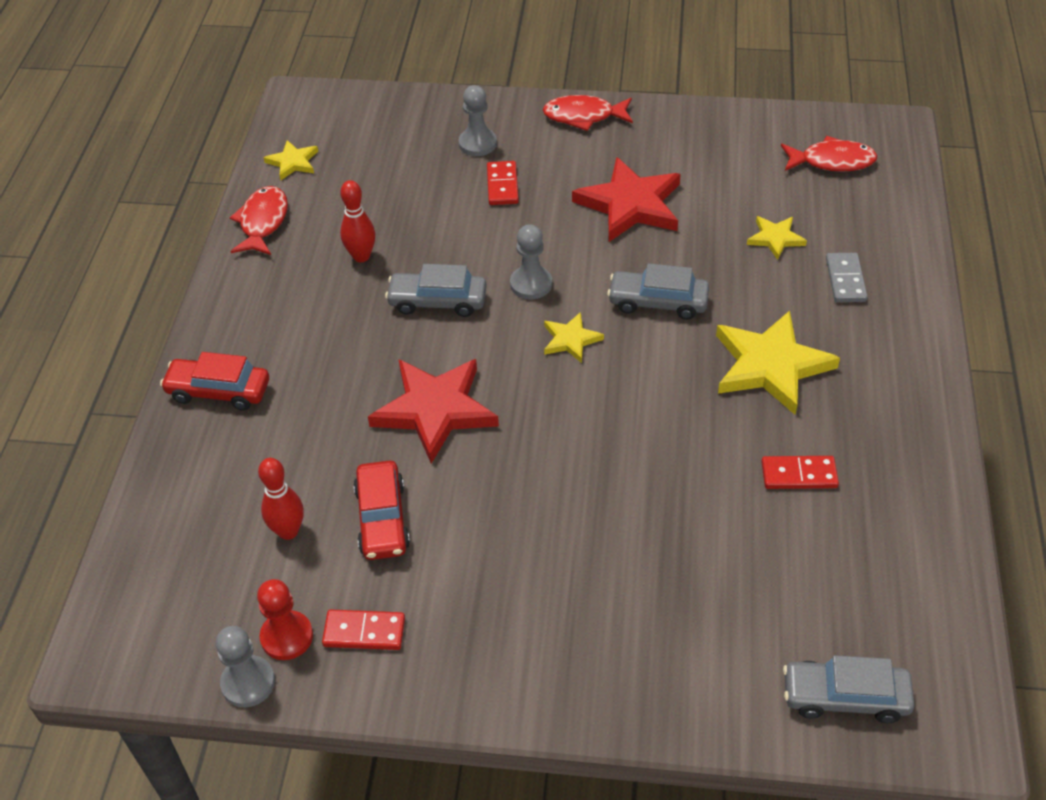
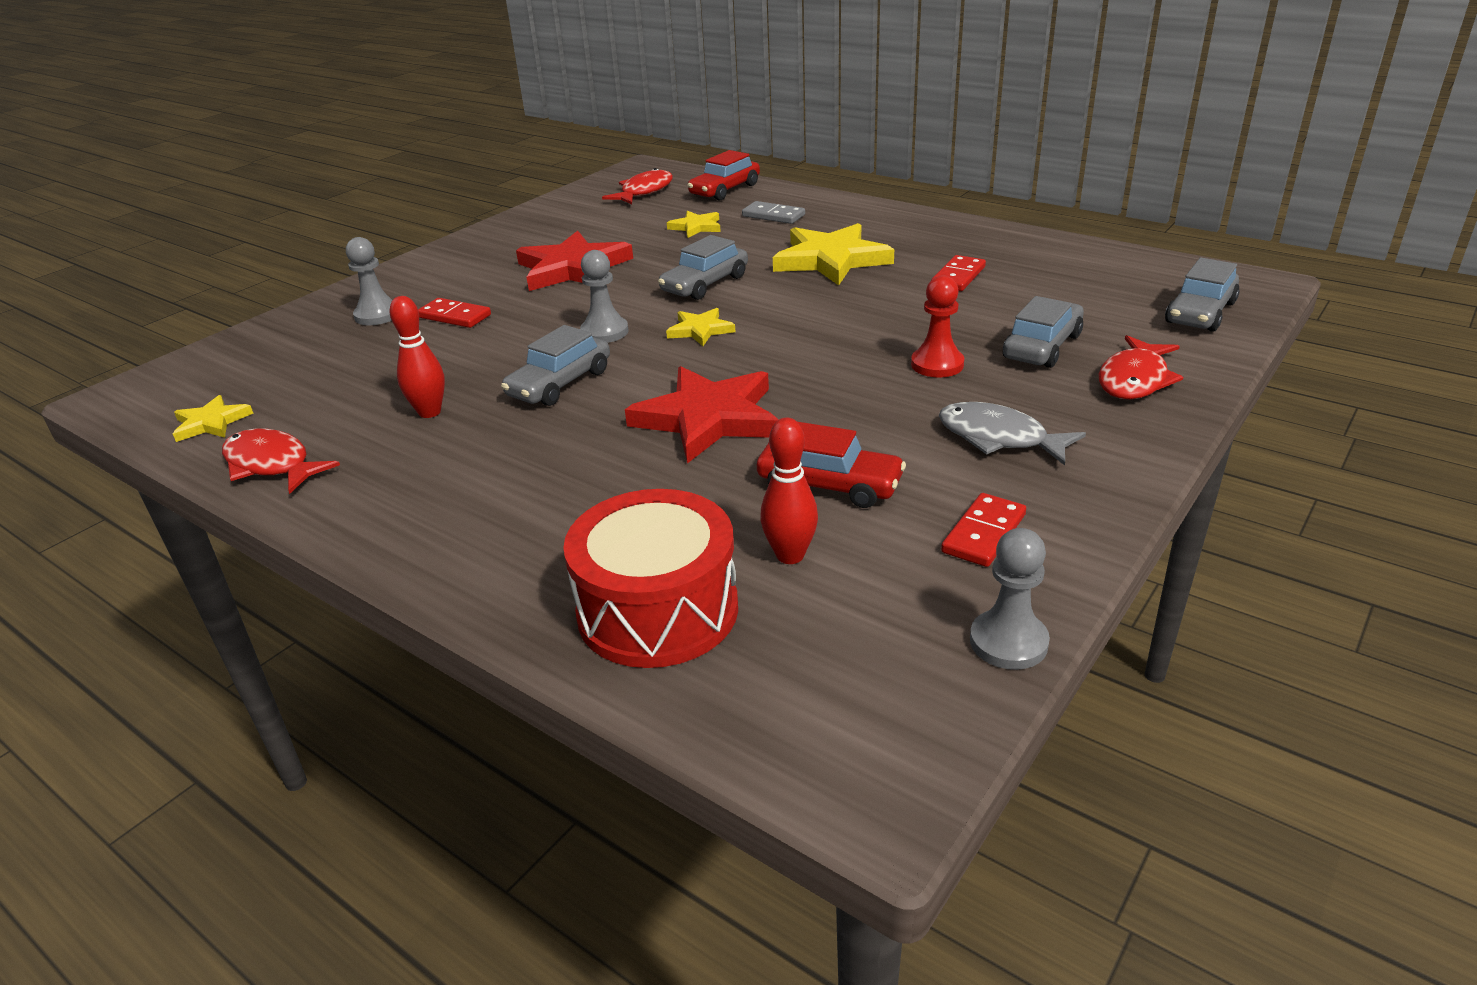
camera: 60 degrees left, 15 degrees down
(204, 489) = (658, 610): none -> red drum
(218, 391) = (504, 561): red car -> red car (725, 190)
(287, 637) = (954, 593): red pawn -> red pawn (937, 364)
(503, 601) = (999, 438): none -> grey fish
(584, 116) = (431, 262): red fish -> red fish (1134, 379)
(685, 585) = (1042, 347): none -> grey car

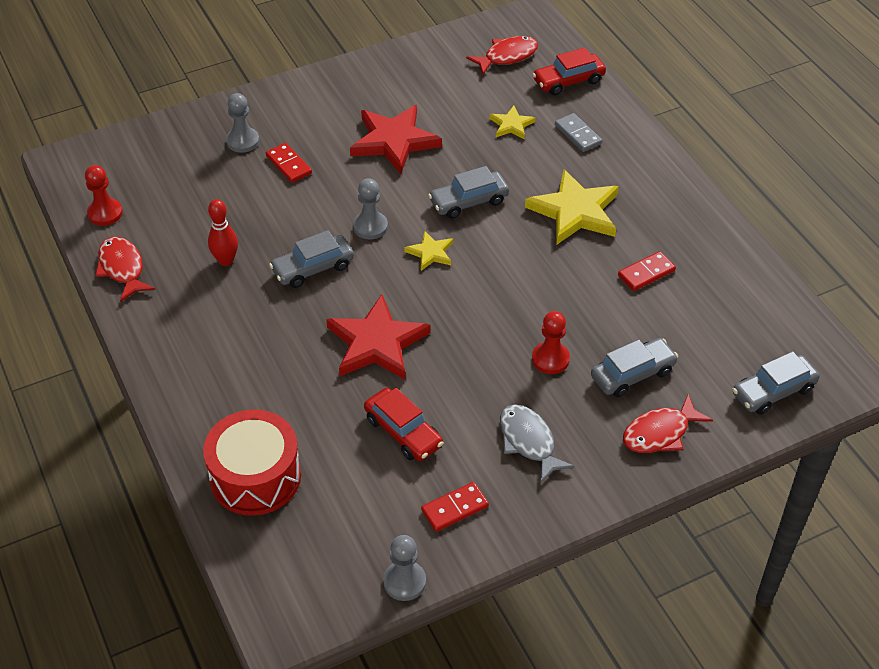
camera: 25 degrees right, 15 degrees up
(211, 423) = (105, 213): yellow star -> red pawn
(790, 555) = (344, 473): red bowling pin -> none

